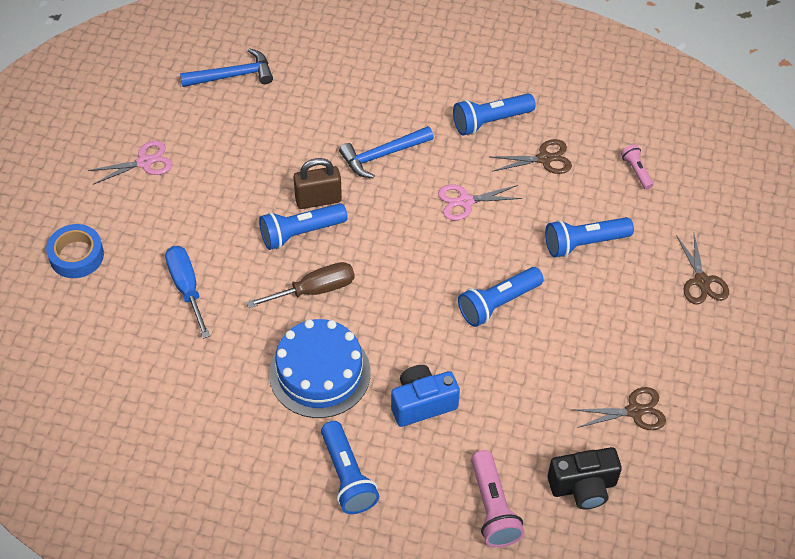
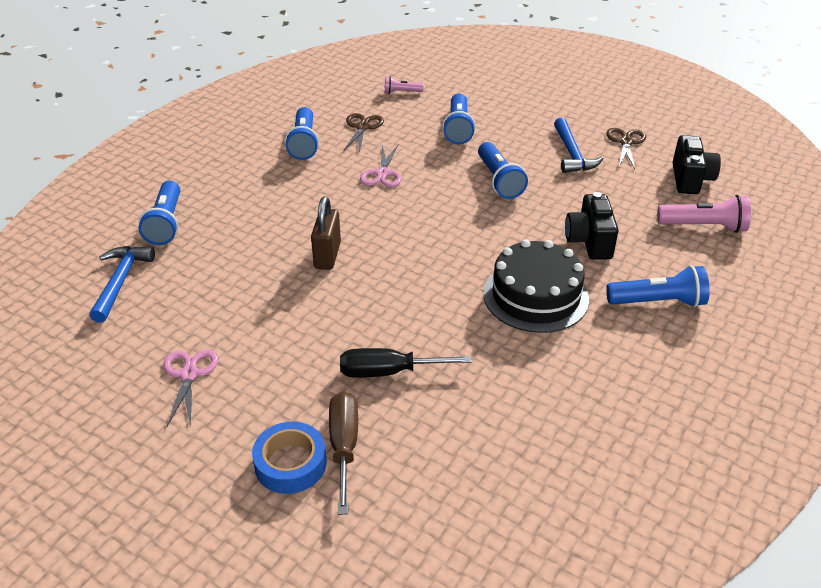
camera: 70 degrees left, 15 degrees down
(186, 287) = (388, 372): blue screwdriver -> black screwdriver
(300, 233) = (361, 275): blue flashlight -> blue flashlight (166, 223)
(314, 290) = (436, 280): brown screwdriver -> brown screwdriver (344, 446)
(319, 373) = (535, 296): blue cake -> black cake
(382, 155) = (300, 207): blue hammer -> blue hammer (572, 154)
(422, 403) = (589, 241): blue camera -> black camera
(702, 281) = (518, 90): brown scissors -> none

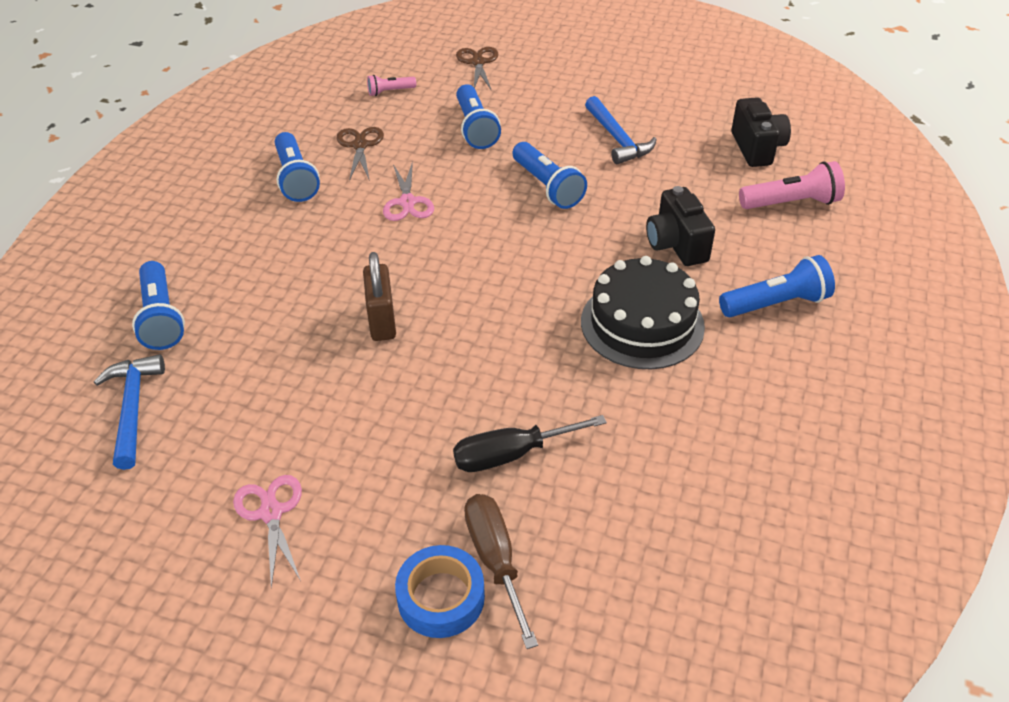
camera: 15 degrees left, 5 degrees up
(625, 142) = (671, 114): brown scissors -> brown scissors (478, 62)

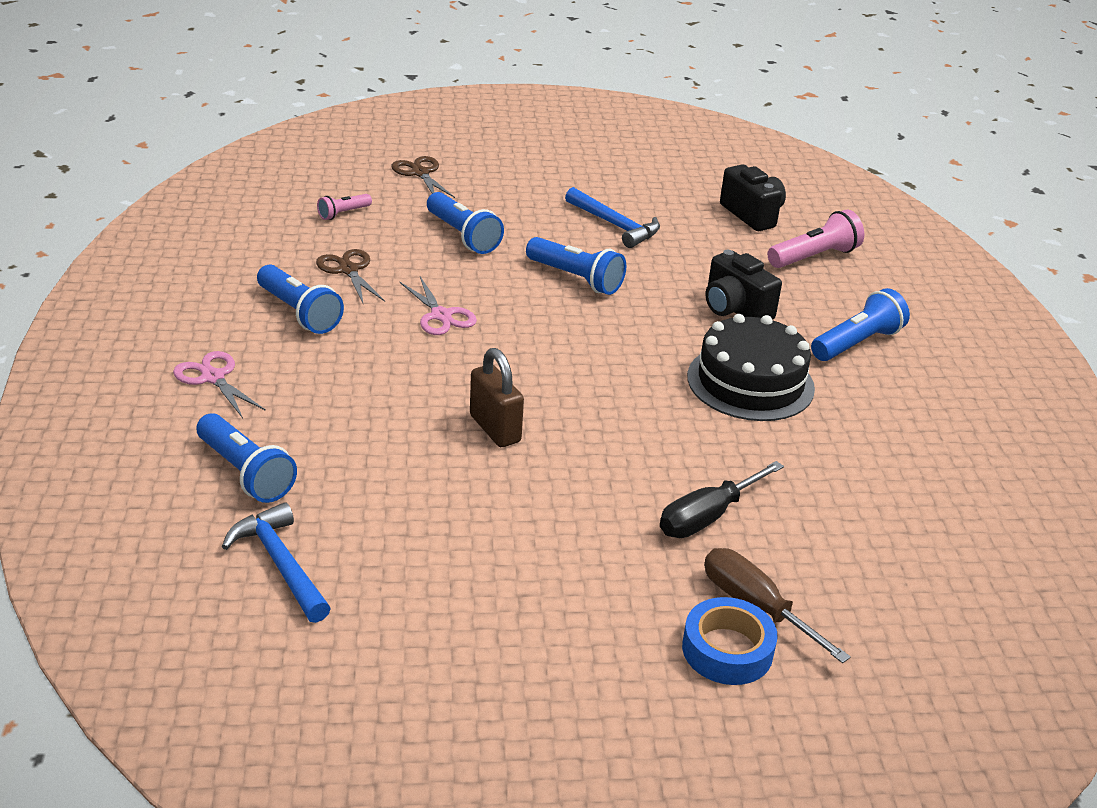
camera: 25 degrees left, 10 degrees down
(271, 513) = (507, 622): pink scissors -> pink scissors (213, 377)

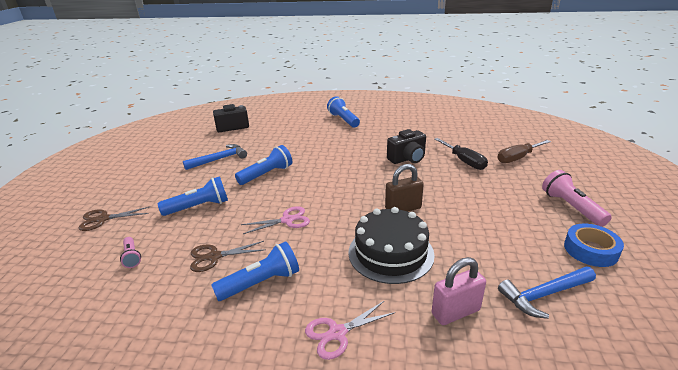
camera: 75 degrees left, 5 degrees down
(246, 473) = (455, 312): blue flashlight -> pink padlock
(727, 650) = (545, 166): blue tape -> blue tape (590, 250)
(735, 309) = (311, 139): black camera -> black camera (407, 159)
(750, 382) = (368, 142): black cake -> black cake (390, 253)
(814, 257) = (275, 119): pink flashlight -> pink flashlight (571, 207)

